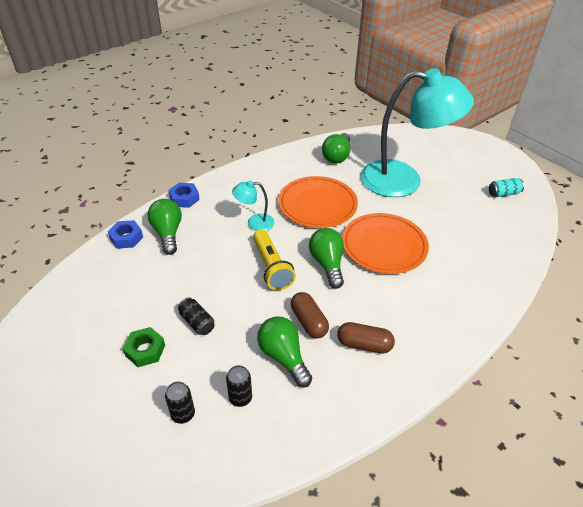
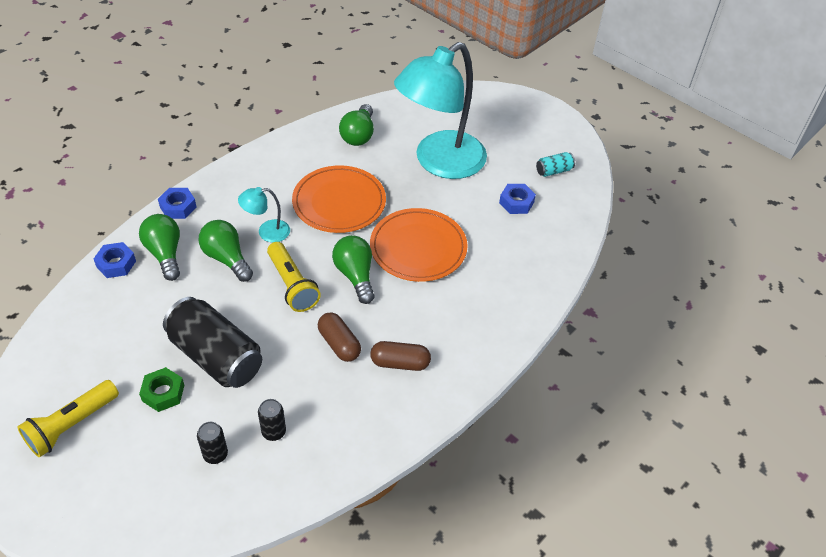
camera: 10 degrees left, 5 degrees up
(59, 371) = (71, 425): none -> yellow flashlight
(197, 322) = (216, 356): black can -> black can, size x2.25
(283, 357) = (315, 385): green light bulb -> green light bulb (227, 258)
(404, 180) = (439, 162): turquoise lamp -> turquoise lamp turned 135 degrees clockwise
(471, 216) = (516, 202): none -> blue nut

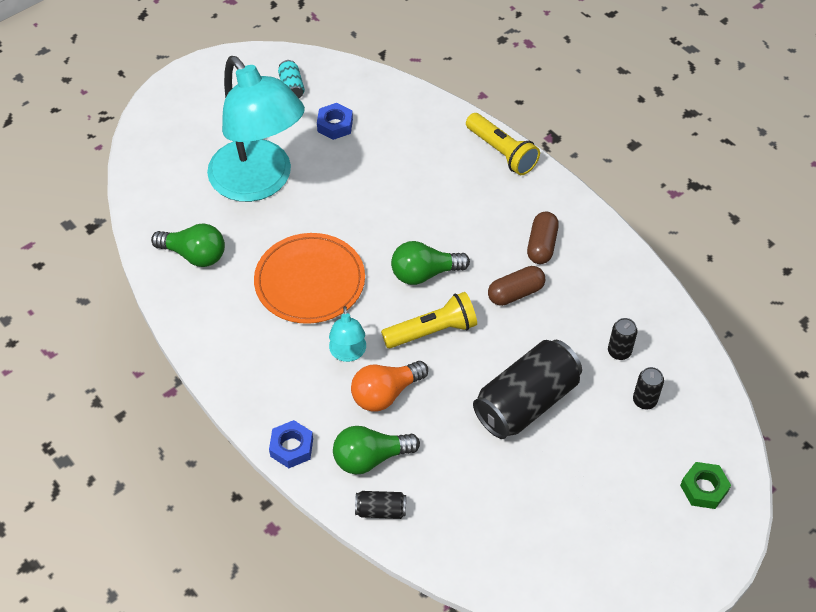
camera: 80 degrees left, 5 degrees up
(71, 425) = (610, 534): yellow flashlight -> yellow flashlight (501, 152)
(116, 264) = (381, 510): blue nut -> black can
(163, 393) = (571, 449): green nut -> green nut (703, 488)
(227, 258) = (385, 393): green light bulb -> orange light bulb
(418, 248) = (390, 216): orange plate -> none

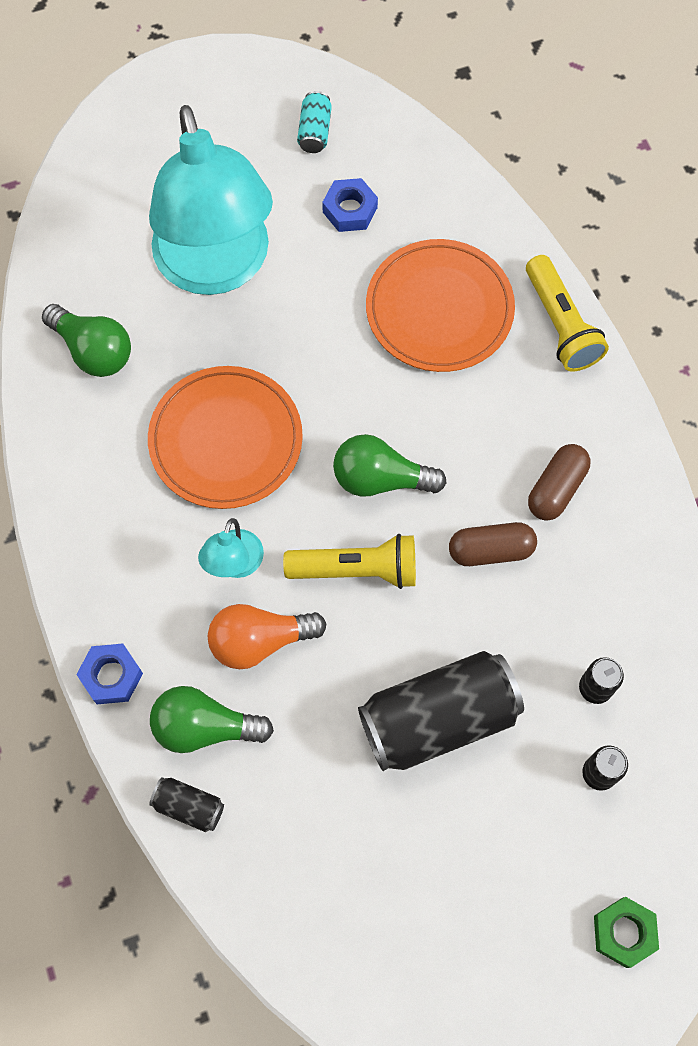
camera: 20 degrees right, 15 degrees up
(419, 165) = (439, 309): none -> orange plate

